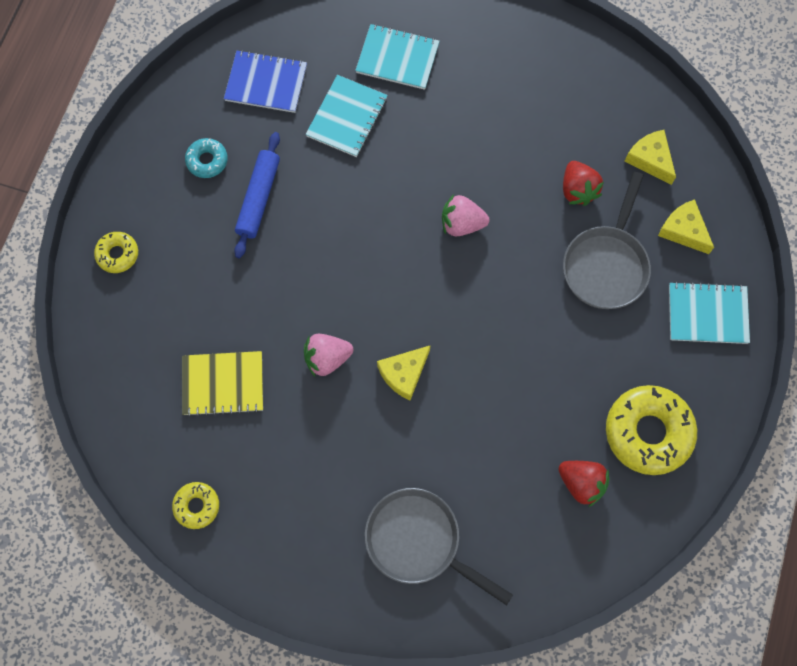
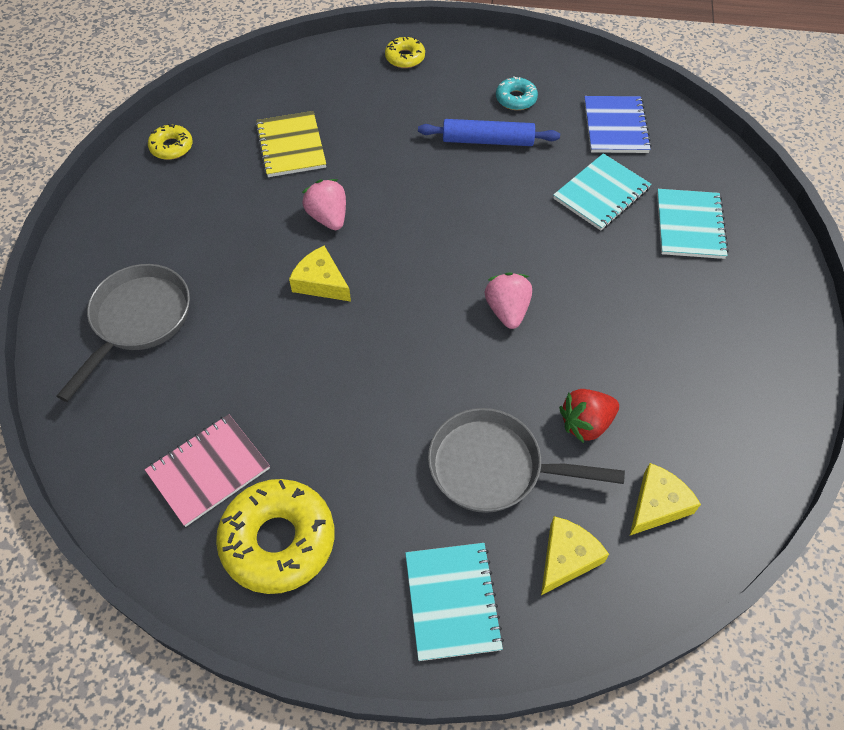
camera: 80 degrees right, 15 degrees down
(347, 117) = (601, 194): turquoise notebook -> turquoise notebook turned 60 degrees counterclockwise
(581, 483) = (208, 470): red strawberry -> pink notebook

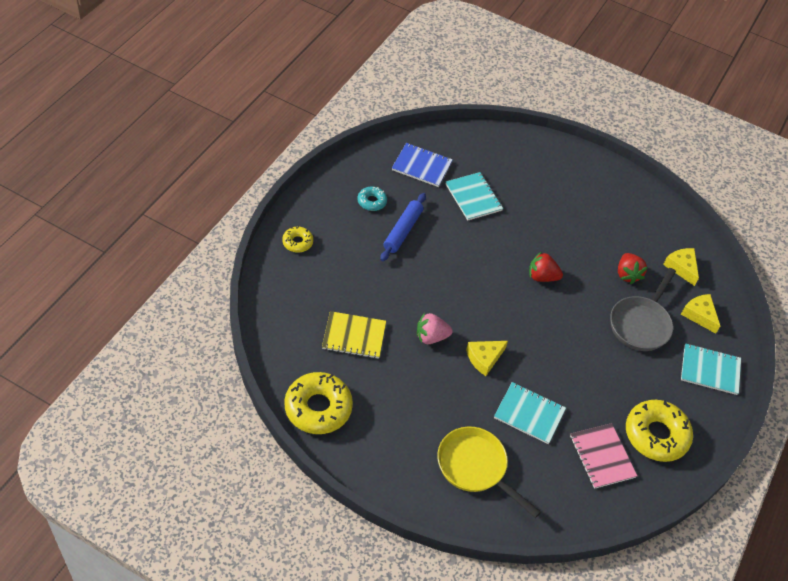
camera: 75 degrees left, 5 degrees down
(138, 320) = (475, 467): grey pan -> yellow pan
(171, 147) = (318, 408): yellow donut -> yellow donut, size x1.96
(507, 310) = (542, 277): pink strawberry -> red strawberry
(690, 225) = (514, 171): turquoise notebook -> turquoise notebook (529, 414)

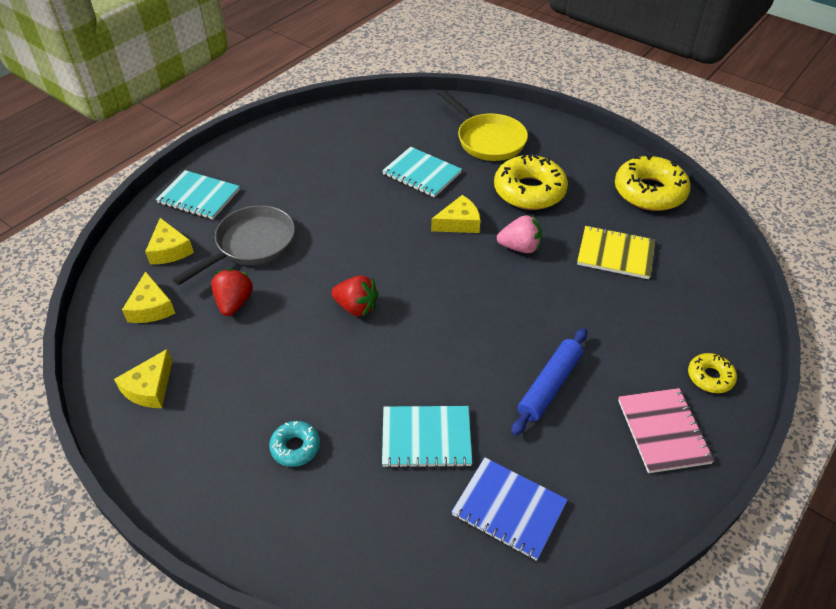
camera: 165 degrees left, 5 degrees down
(372, 201) = (599, 440): turquoise donut -> turquoise donut (295, 447)
(473, 197) = (426, 438): turquoise notebook -> turquoise notebook turned 75 degrees counterclockwise
(602, 457) = (359, 139): pink notebook -> pink notebook (663, 431)
(647, 215) = (150, 388): none -> yellow cheese
(656, 435) = (295, 150): yellow donut -> yellow donut (529, 191)

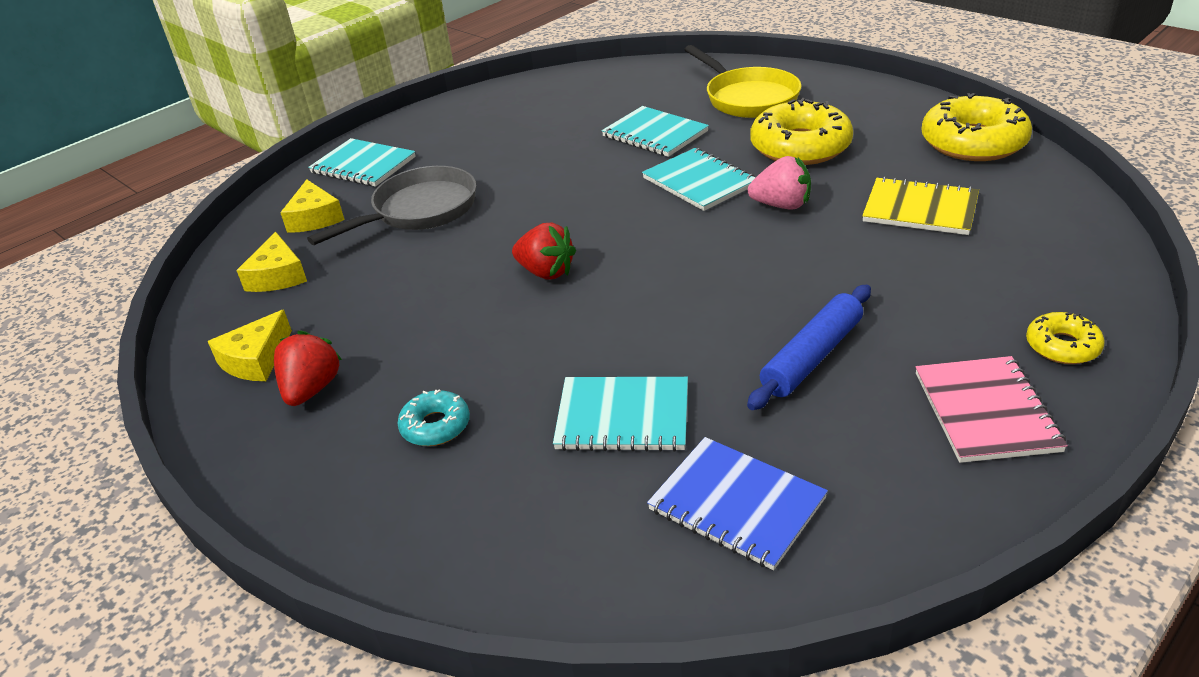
camera: 10 degrees right, 10 degrees down
(234, 303) = (385, 270): red strawberry -> red strawberry (312, 389)
(459, 223) = (699, 182): yellow cheese -> turquoise notebook

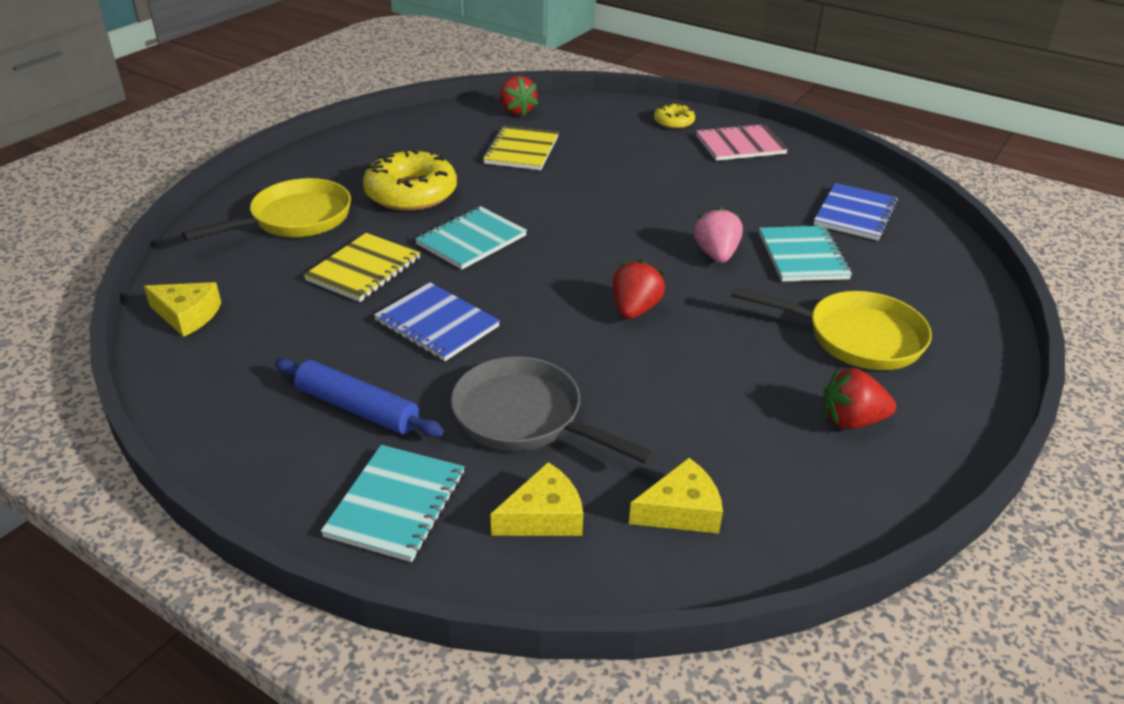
camera: 105 degrees left, 0 degrees up
(256, 359) = (830, 477): yellow cheese -> yellow cheese (187, 315)
(435, 426) = (856, 337): turquoise donut -> yellow pan
(560, 170) = (437, 324): none -> blue notebook
(655, 134) = (364, 270): turquoise notebook -> yellow notebook
(781, 205) = (515, 201): pink strawberry -> pink strawberry (716, 254)
(812, 357) = (711, 191): blue rolling pin -> blue rolling pin (357, 408)
(973, 142) = (419, 127): yellow donut -> none
(1050, 206) = (517, 111): none -> red strawberry

